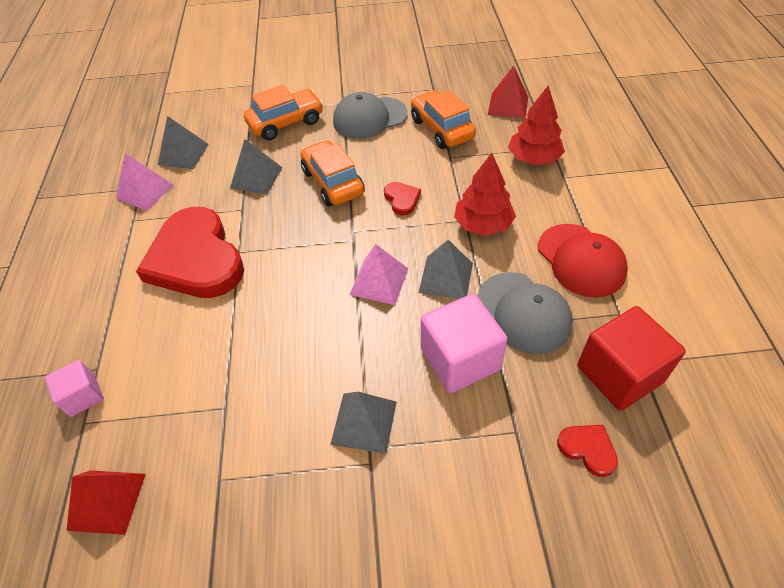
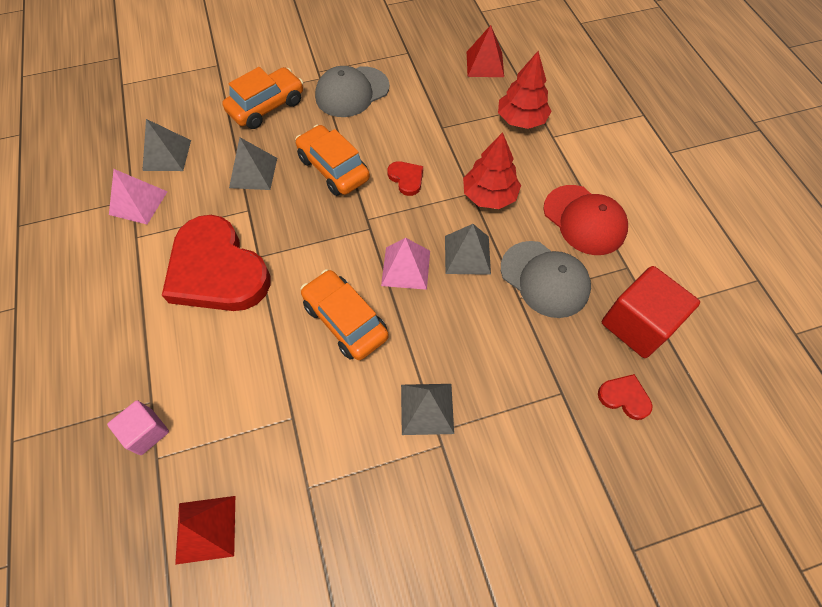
camera: 15 degrees left, 10 degrees up
(441, 129) = (426, 97): orange car -> orange car (345, 321)
(460, 359) = (498, 333): pink cube -> none

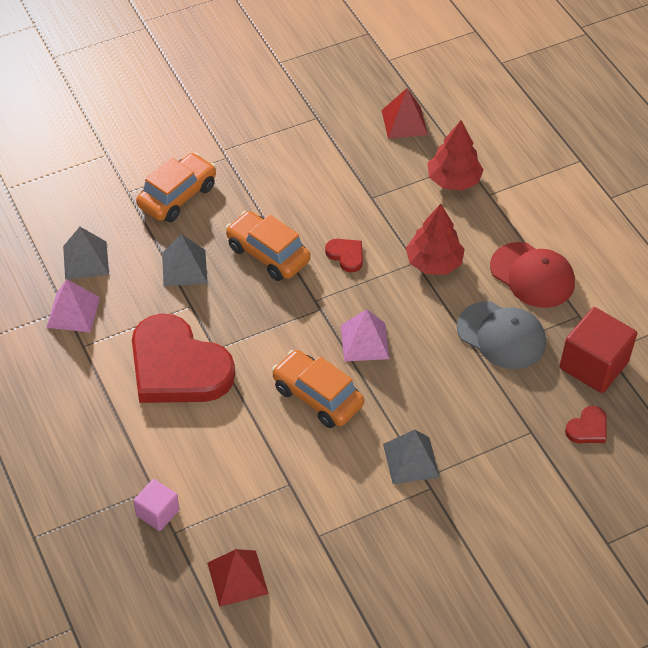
camera: 10 degrees left, 10 degrees down
(352, 92) = (266, 169): grey cap -> none
(467, 254) = (422, 322): grey pyramid -> none
(624, 397) = (587, 428): red heart -> red heart turned 120 degrees clockwise

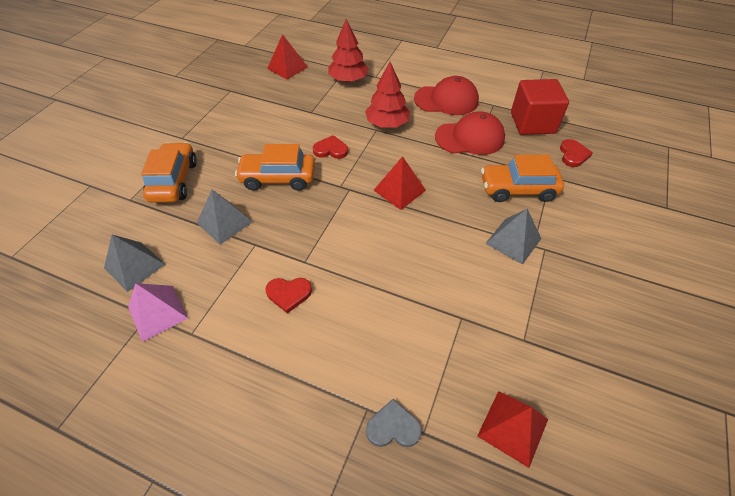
camera: 40 degrees left, 0 degrees up
(157, 513) = (393, 427): pink cube -> grey heart
(177, 367) = (289, 294): red heart -> red heart, size x0.40
(317, 396) = (410, 243): orange car -> orange car (518, 189)
(364, 341) = (399, 190): pink pyramid -> red pyramid
(501, 335) = (470, 138): grey cap -> red cap

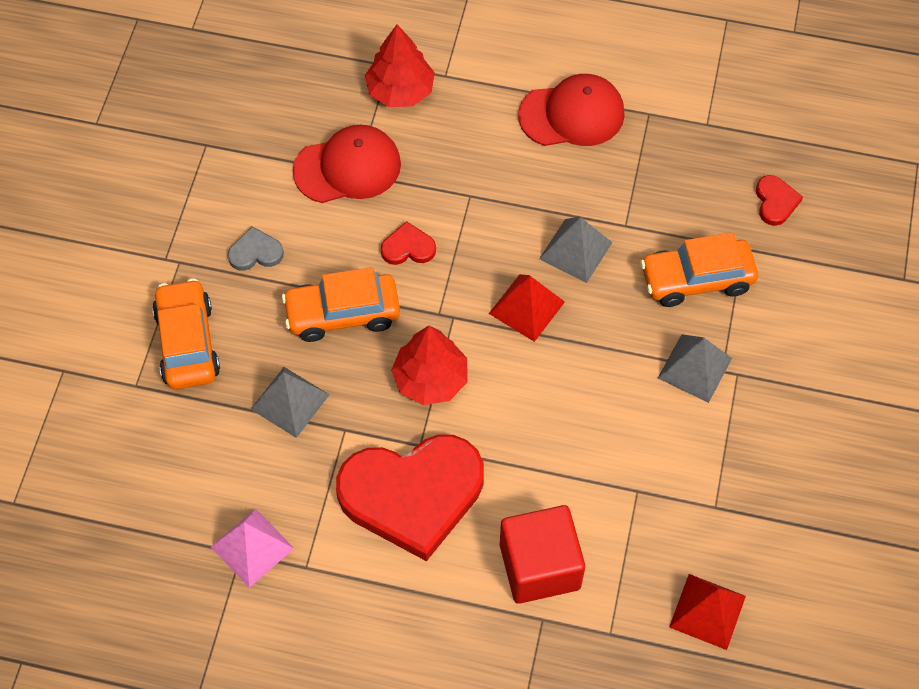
camera: 10 degrees left, 10 degrees up
(134, 266) = (192, 489): grey pyramid -> grey pyramid (575, 250)
(287, 68) = (287, 76): red pyramid -> none
(289, 294) = (412, 495): red heart -> red heart, size x2.49
(387, 124) = (485, 181): red tree -> red tree (430, 379)
(393, 427) = (575, 634): grey heart -> grey heart (255, 252)
(470, 138) = (618, 191): red cap -> red cap (347, 167)
(532, 123) = (713, 145): red cube -> red cube (539, 566)

